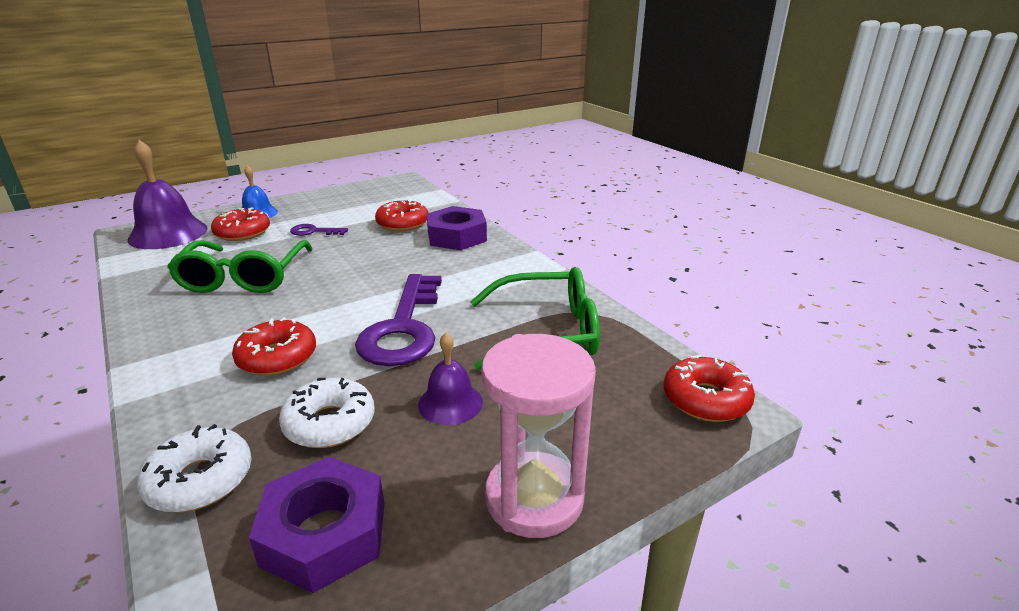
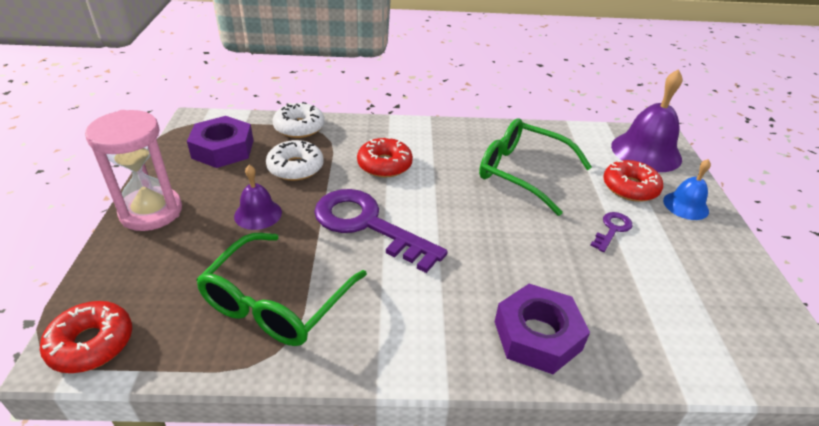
camera: 120 degrees right, 10 degrees up
(402, 223) = (607, 302): red donut -> none

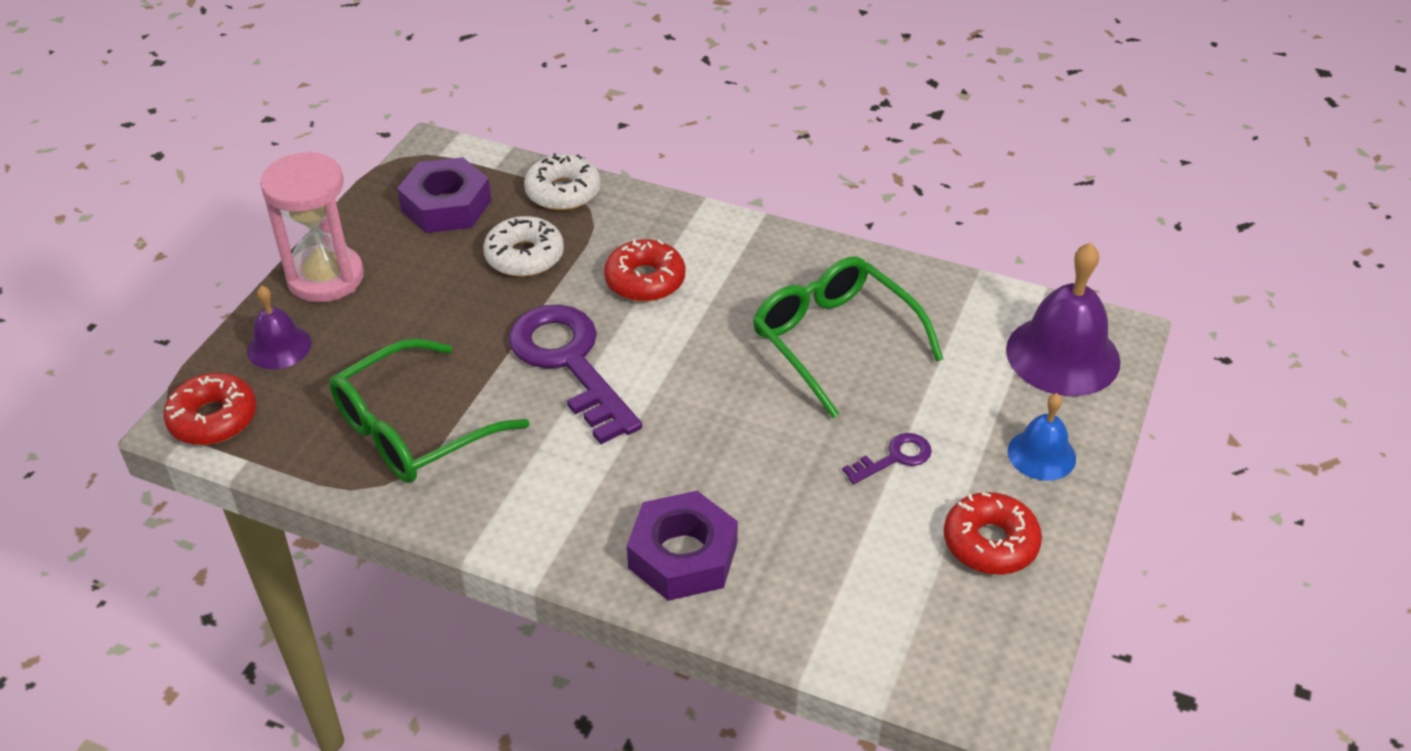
camera: 25 degrees right, 5 degrees up
(258, 214) = (445, 312): purple bell -> purple bell (279, 347)
(630, 188) = (979, 405): red donut -> red donut (990, 543)

